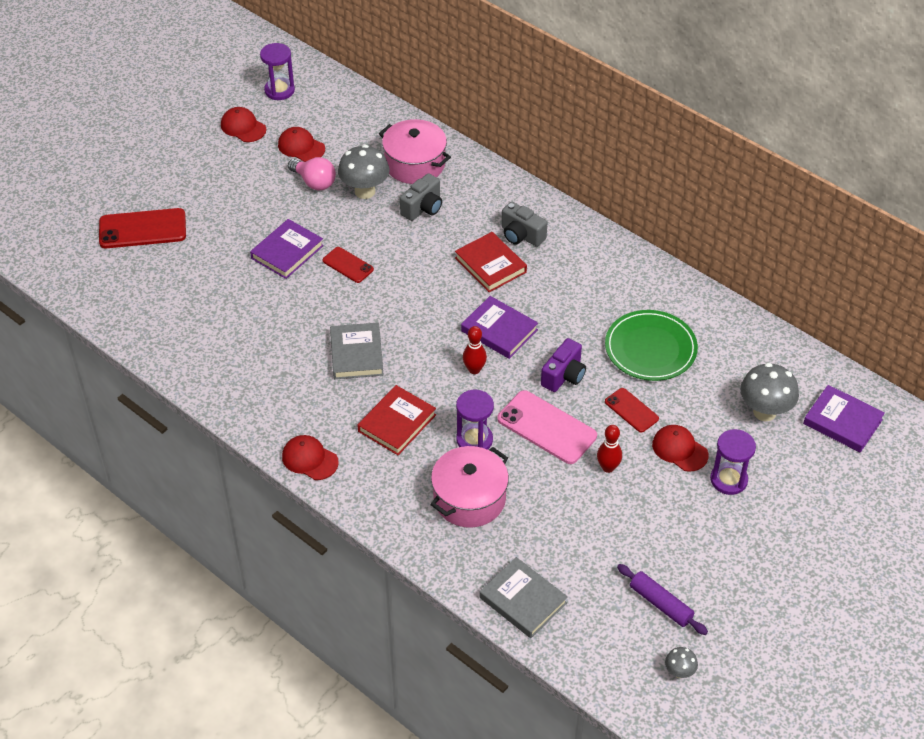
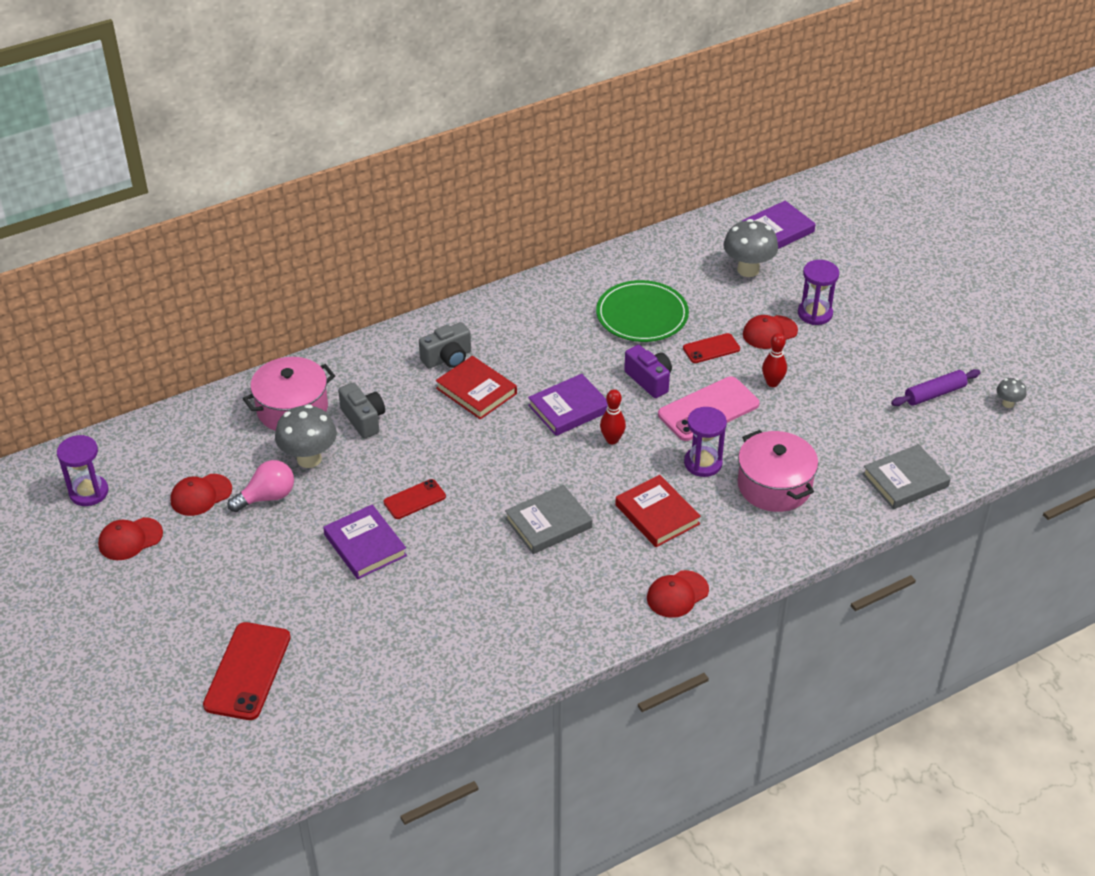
camera: 70 degrees left, 5 degrees down
(356, 354) = (548, 523): grey book -> grey book turned 45 degrees counterclockwise
(490, 265) = (476, 391): red book -> red book turned 60 degrees clockwise

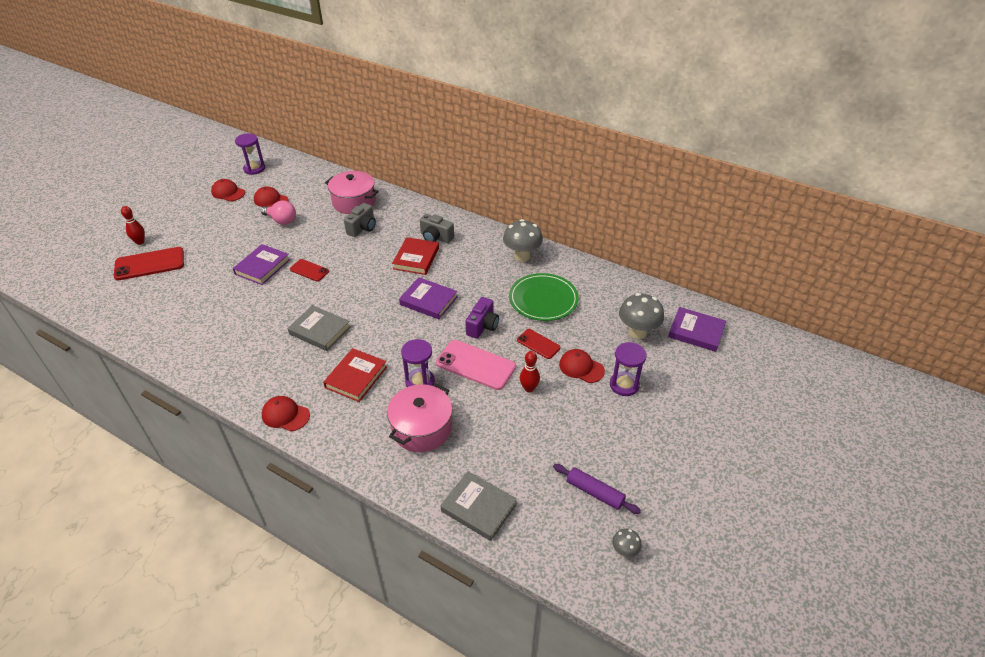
camera: 60 degrees right, 0 degrees up
(309, 459) = (319, 222): grey mushroom -> grey mushroom (522, 256)
(612, 440) = (413, 330): red bowling pin -> red bowling pin (140, 242)

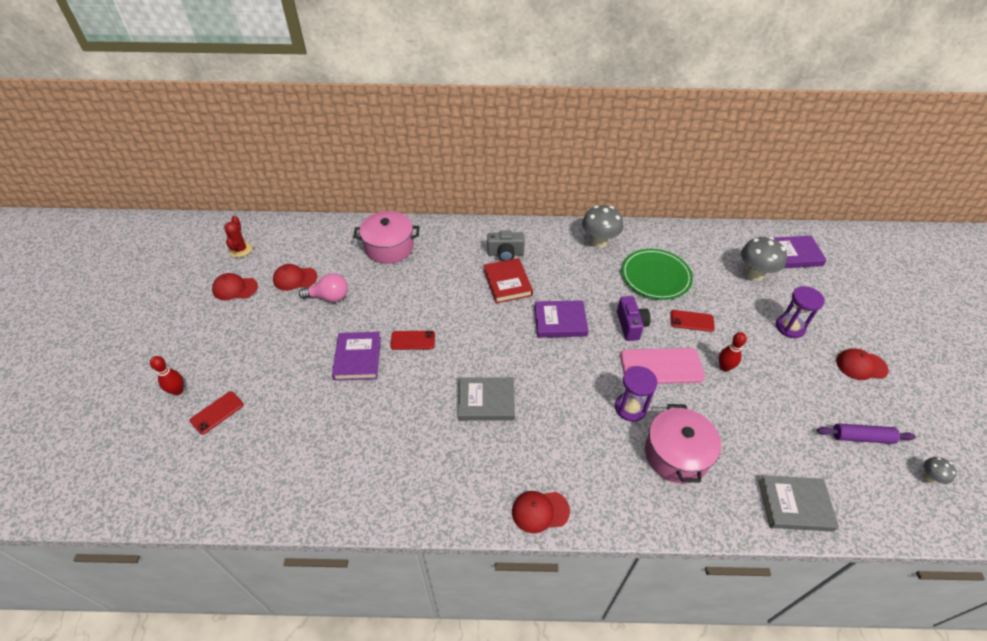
camera: 30 degrees left, 5 degrees up
(149, 264) = (217, 412): red phone -> red phone, size x0.57
(254, 169) = (240, 249): purple hourglass -> red cactus
(356, 377) = (569, 433): red book -> none
(362, 228) = (424, 272): grey camera -> none
(581, 367) = (745, 327): red cap -> red cap (861, 365)

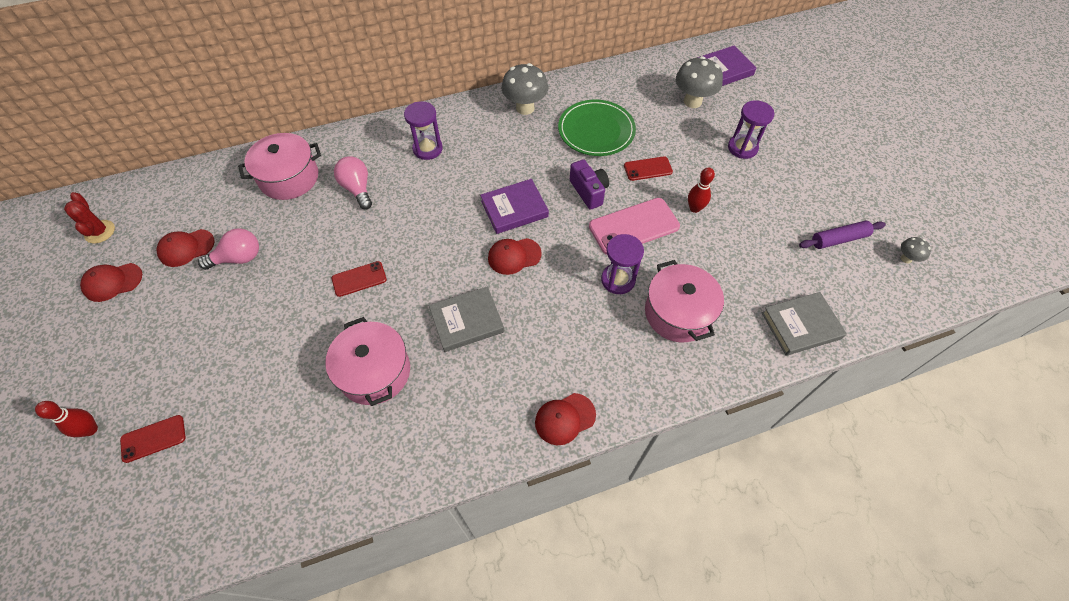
camera: 20 degrees left, 10 degrees up
(217, 412) = (153, 438): red phone -> red phone turned 45 degrees clockwise
(358, 358) = (302, 319): purple book -> none
(397, 417) = (374, 372): none -> pink pot
(438, 270) = (357, 188): none -> pink light bulb
(505, 253) = (427, 149): grey camera -> purple hourglass
(507, 283) = (442, 182): red book -> none
(861, 365) = (817, 168): red cap -> red cap (514, 256)

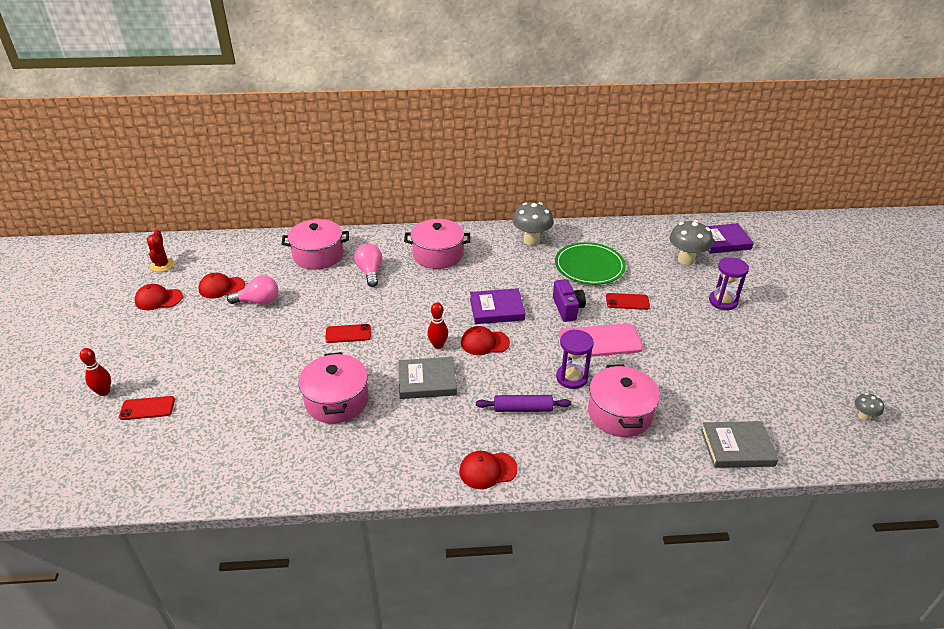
camera: 15 degrees right, 20 degrees down
(427, 149) = (438, 255): purple hourglass -> pink pot
(694, 208) = (662, 338): red bowling pin -> red bowling pin (438, 345)
(838, 239) = (797, 388): purple rolling pin -> purple rolling pin (522, 408)

